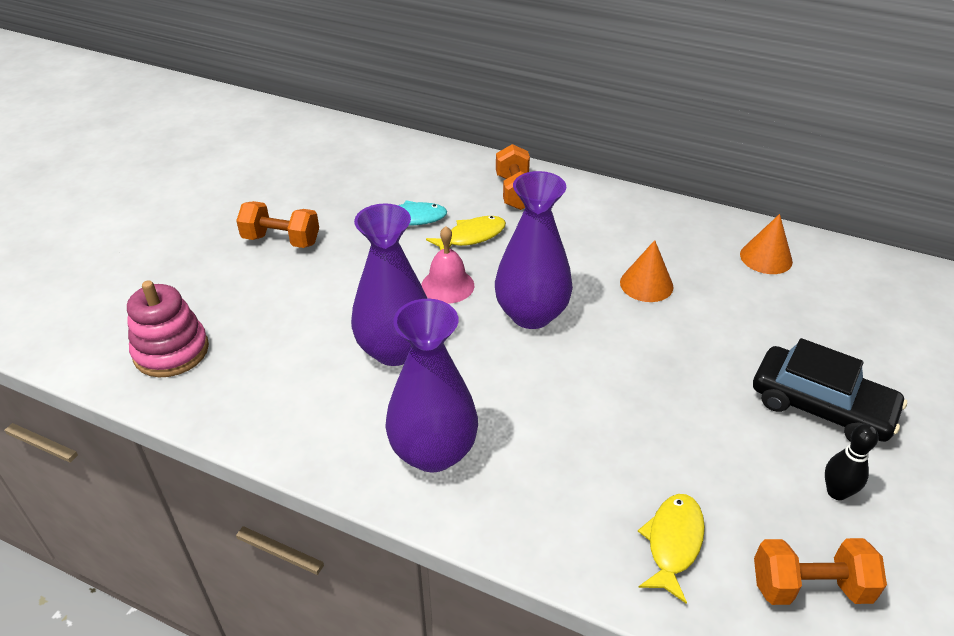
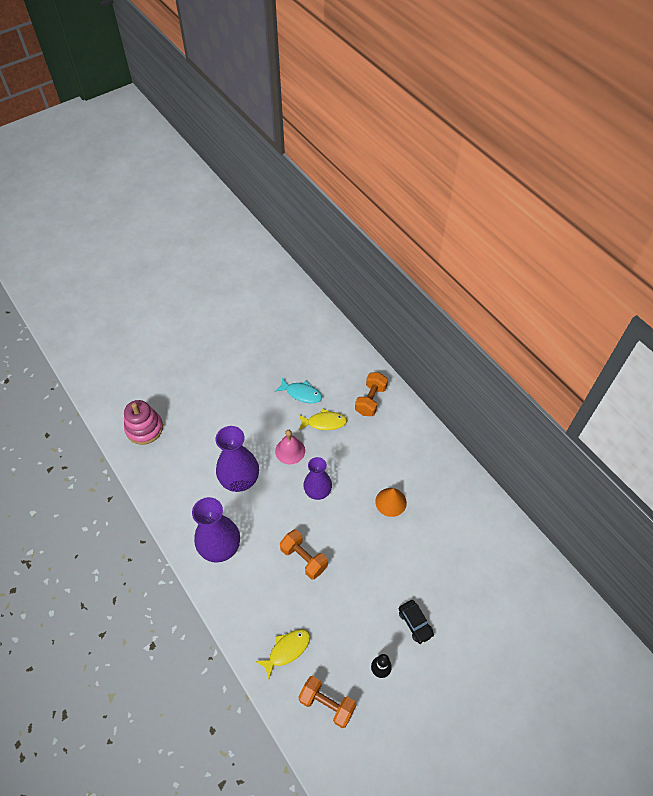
camera: 30 degrees right, 15 degrees up
(281, 240) = (229, 378): orange dumbbell -> orange dumbbell (304, 558)
(531, 314) = (317, 491): purple vase -> purple vase, size x0.67
(766, 258) = (472, 517): orange cone -> none
(821, 406) = (415, 623): black car -> black car, size x0.55

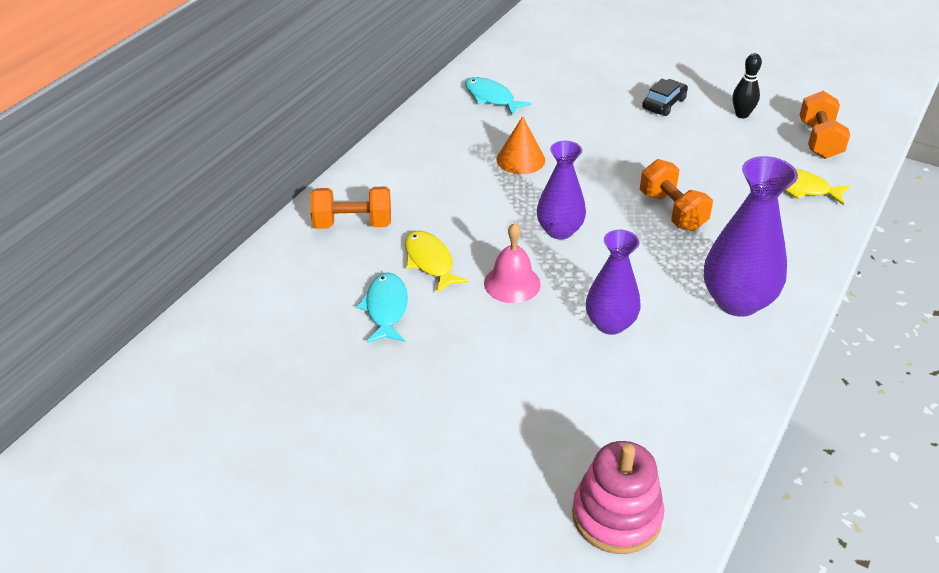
camera: 115 degrees left, 15 degrees down
(239, 479) = (610, 324): purple vase -> purple vase, size x0.67
(304, 558) = (672, 211): orange dumbbell -> orange dumbbell turned 45 degrees counterclockwise
(466, 516) = (491, 98): none -> turquoise fish

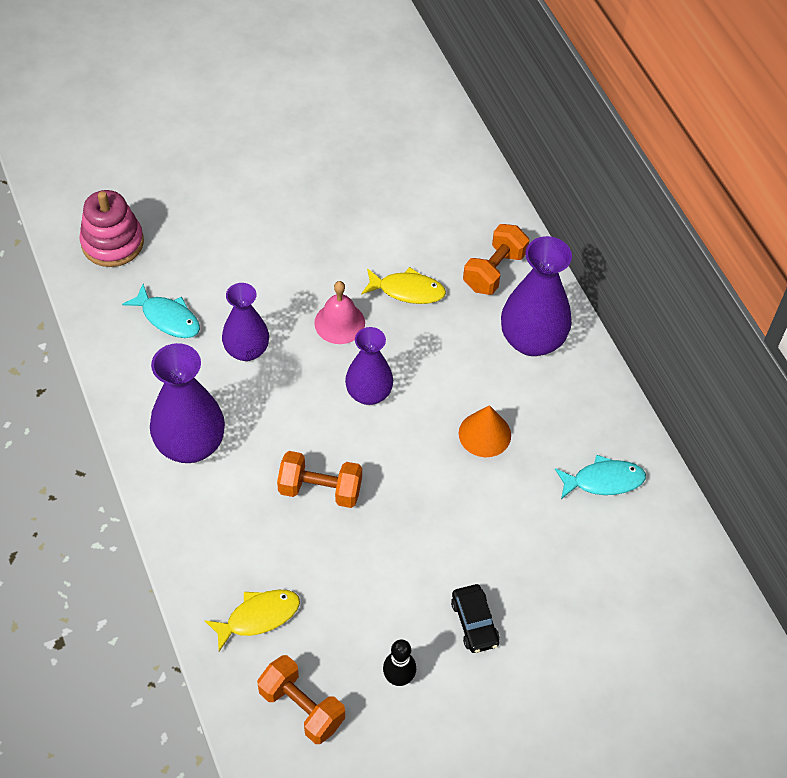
camera: 125 degrees right, 15 degrees up
(386, 308) = (381, 238): turquoise fish -> turquoise fish (168, 318)
(405, 174) = (532, 340): none -> purple vase

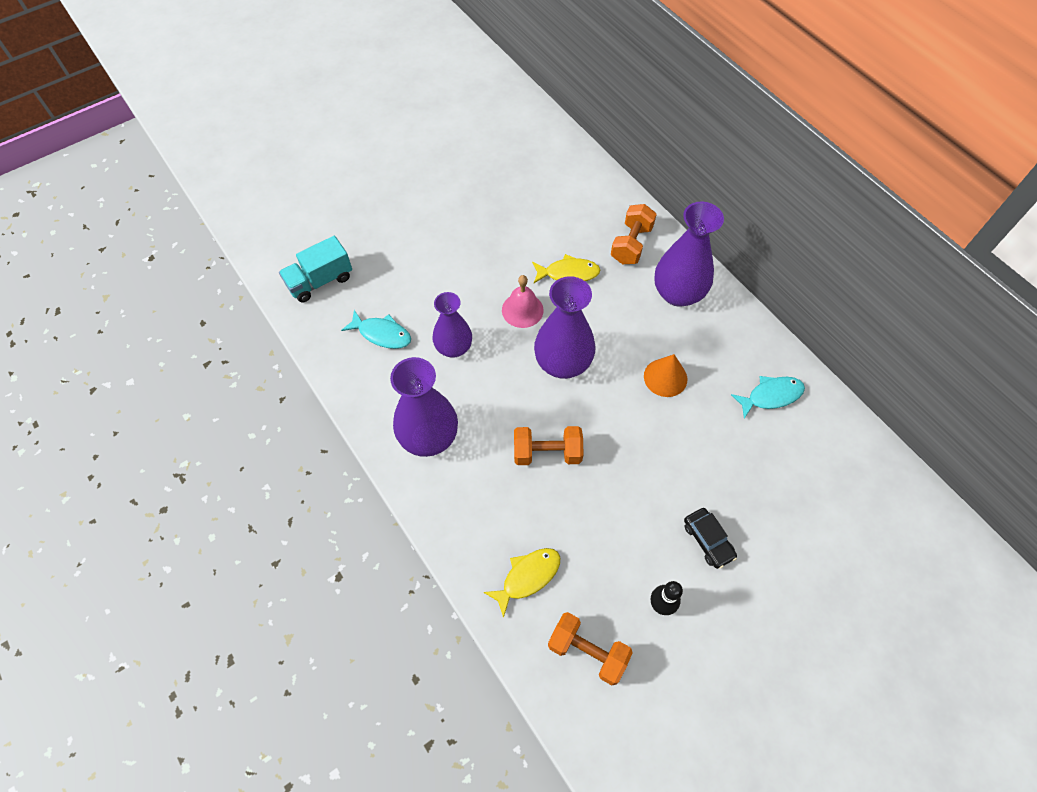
camera: 10 degrees left, 5 degrees up
(112, 243) = (320, 281): pink stacking toy -> turquoise truck
(369, 393) = (563, 363): purple vase -> purple vase, size x1.50

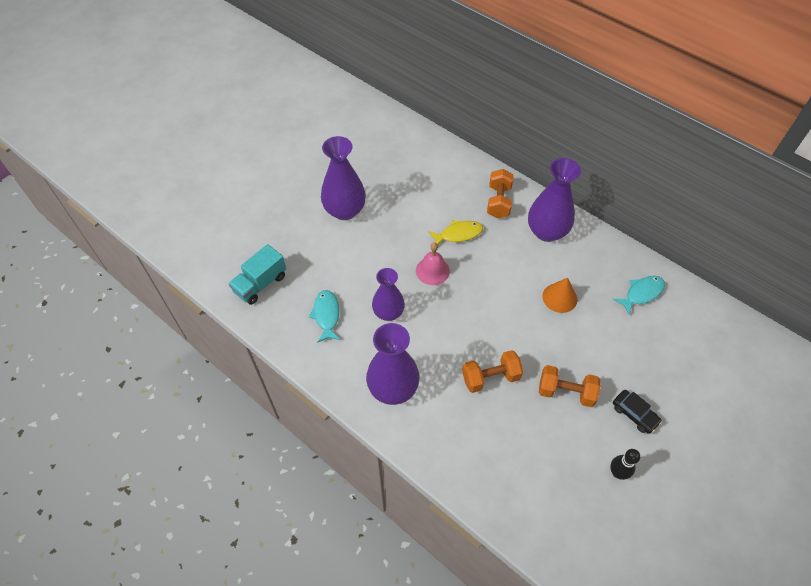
camera: 15 degrees left, 5 degrees down
(382, 334) = (326, 315): turquoise fish -> turquoise fish turned 105 degrees counterclockwise
(528, 577) = (509, 479): yellow fish -> none
(563, 363) = (478, 305): purple vase -> purple vase (345, 210)
(587, 651) = (575, 524): orange dumbbell -> orange dumbbell (566, 392)

